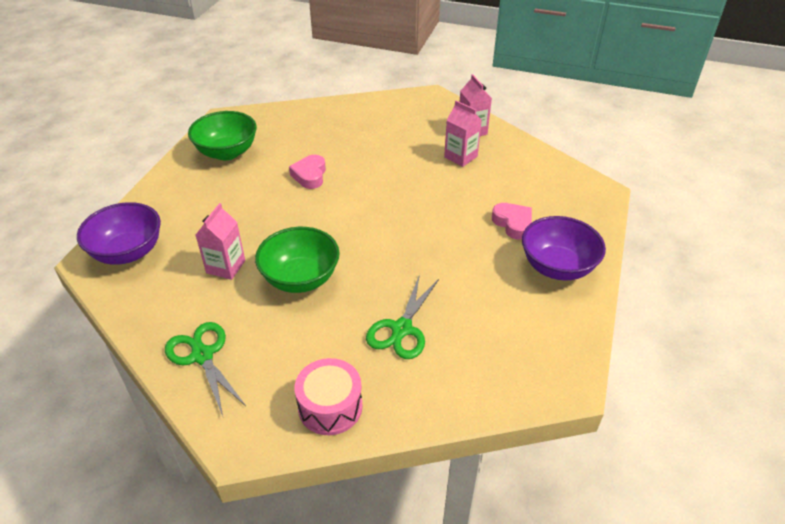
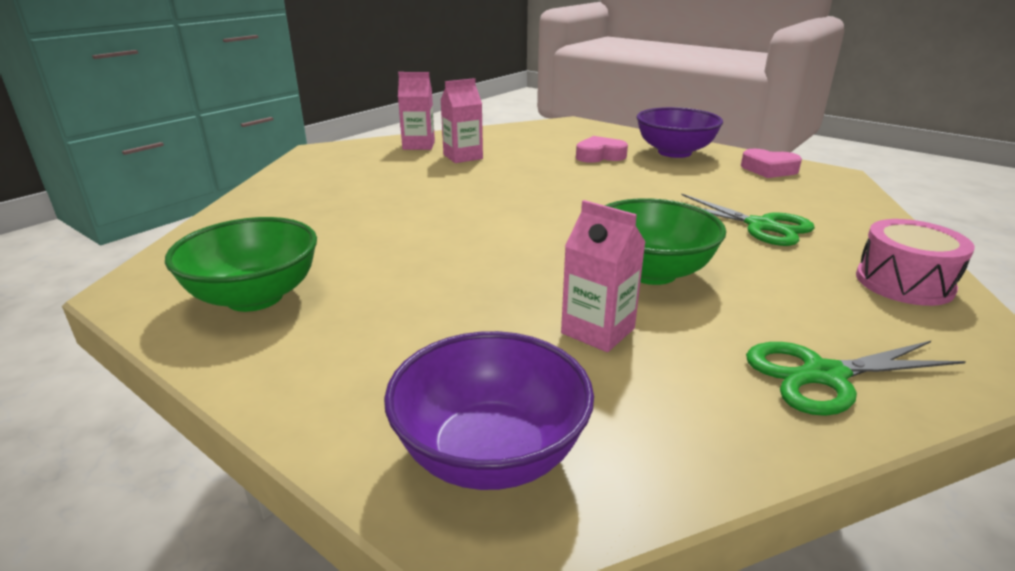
camera: 70 degrees left, 15 degrees down
(310, 175) = (409, 237): pink heart -> pink heart (769, 169)

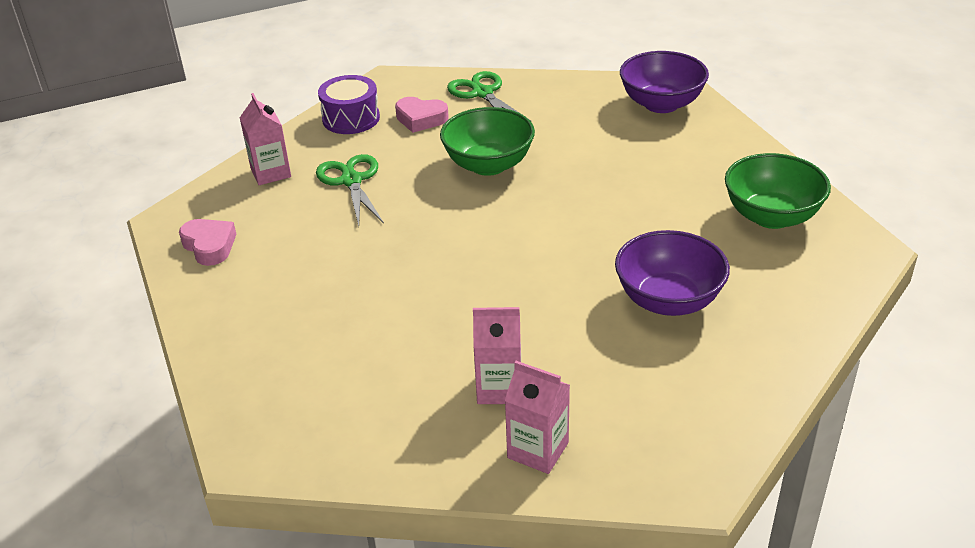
camera: 150 degrees left, 10 degrees up
(598, 331) = (565, 138): pink carton -> pink carton (270, 173)
(599, 156) = (335, 332): pink heart -> pink heart (421, 119)
(674, 152) = (242, 311): purple bowl -> purple bowl (668, 300)
(824, 375) = (482, 93): green scissors -> green scissors turned 135 degrees counterclockwise
(904, 283) = (351, 118): pink drum -> purple drum

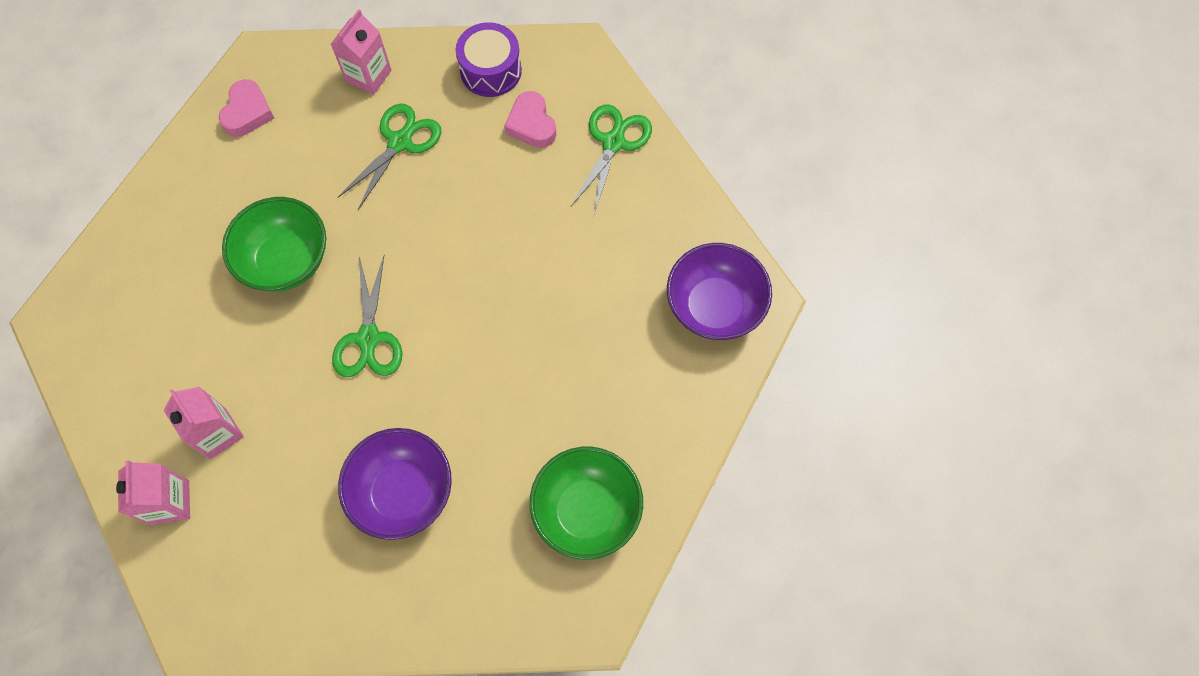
camera: 50 degrees right, 30 degrees up
(488, 165) = (499, 228): green bowl -> green bowl (286, 260)
(506, 264) = (368, 338): none -> green scissors

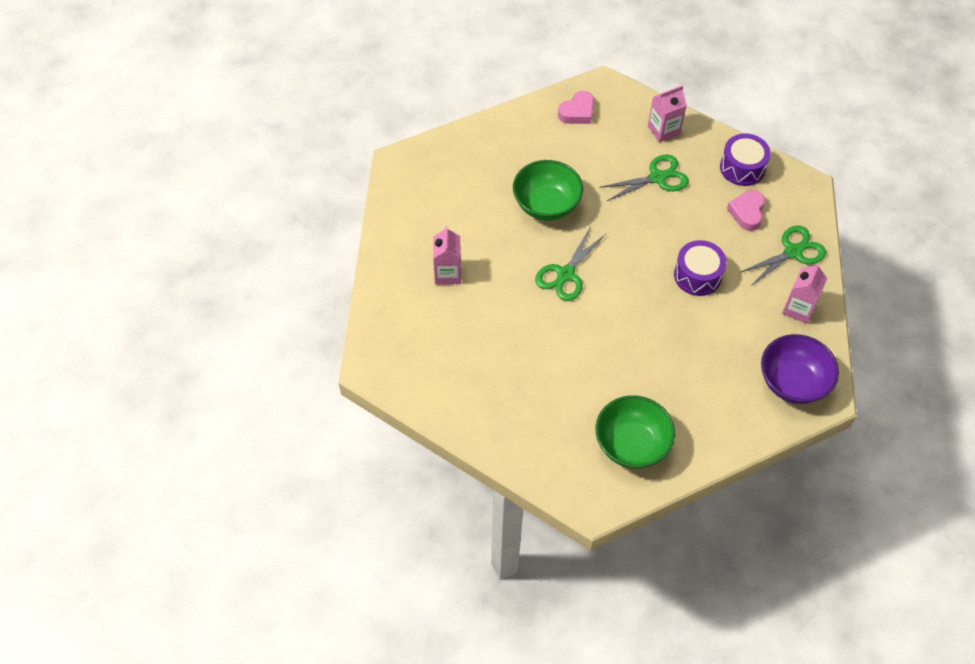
camera: 35 degrees right, 10 degrees down
(170, 502) = (399, 293): pink carton -> pink carton (798, 308)
(403, 492) = (530, 367): purple bowl -> none
(526, 240) = (697, 275): none -> purple drum

